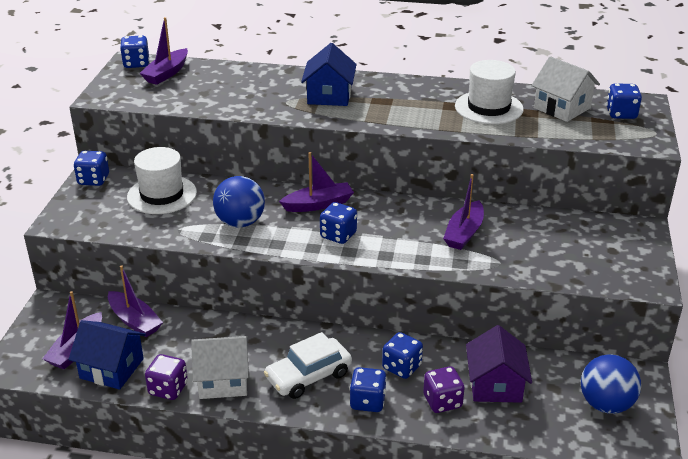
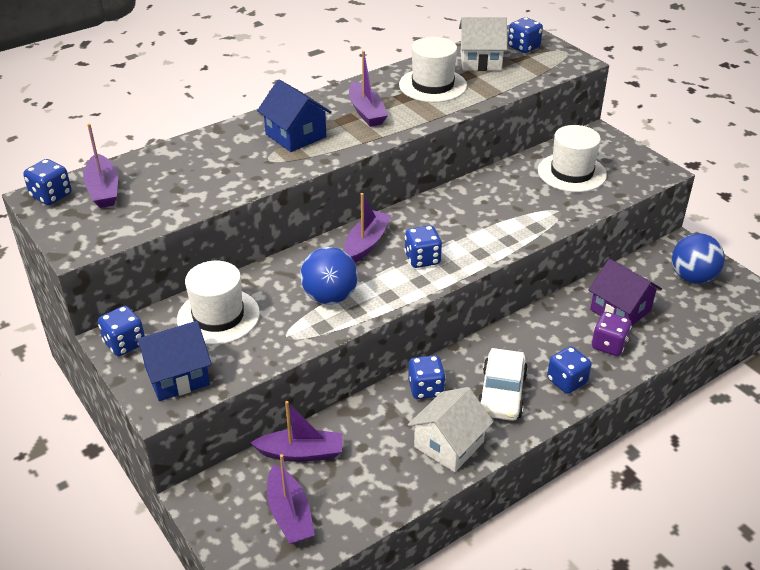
camera: 45 degrees left, 5 degrees up
(112, 368) = (347, 505): blue house -> blue house (177, 375)
(168, 389) = (419, 484): purple dice -> none
(401, 367) = (550, 340): blue dice -> blue dice (426, 388)
(464, 233) = (503, 203): purple boat -> purple boat (366, 112)
(562, 243) = (571, 173): none -> white hat

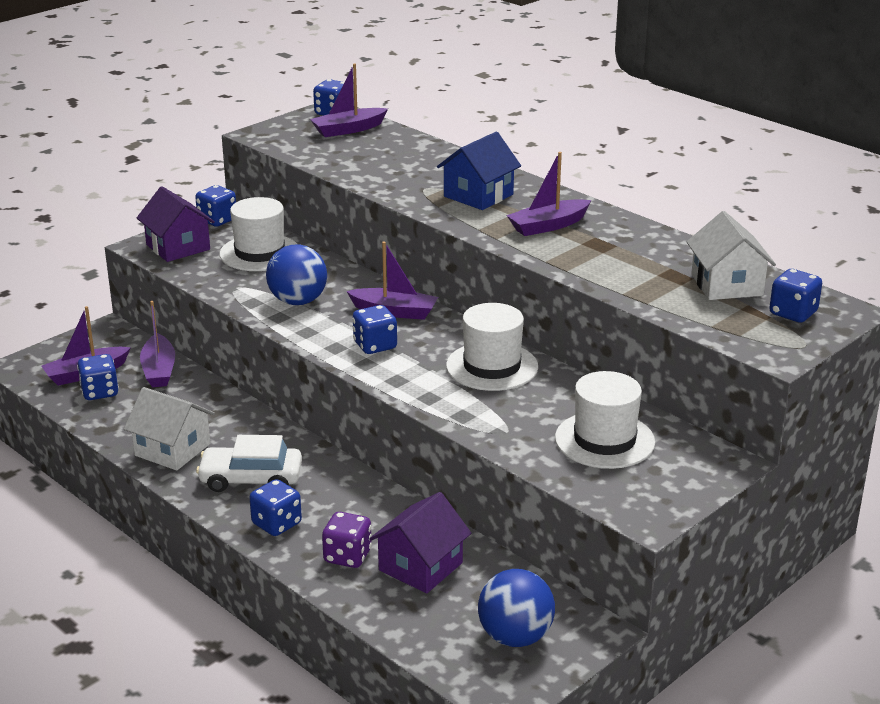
camera: 80 degrees right, 10 degrees down
(177, 375) = (178, 247): blue house -> purple house
(426, 388) = (253, 430): blue dice -> blue dice (100, 392)
(432, 85) = (637, 258): white hat -> white hat (492, 366)

